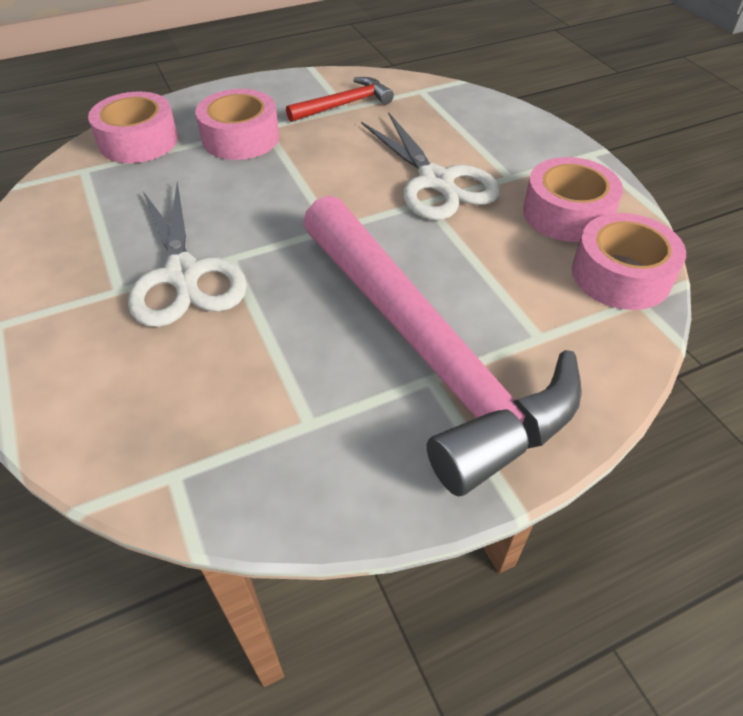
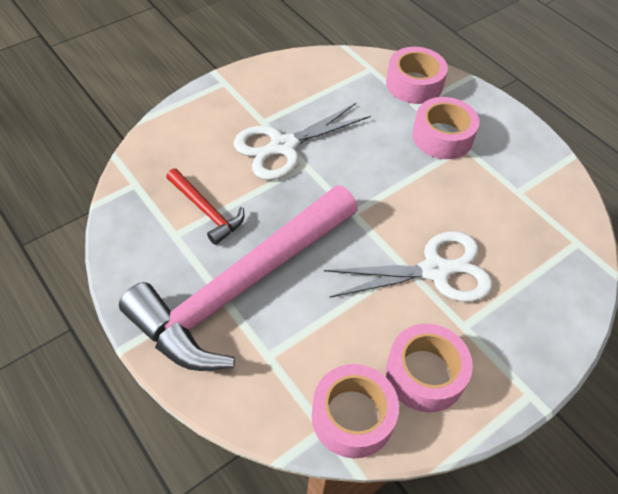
camera: 75 degrees right, 5 degrees up
(344, 105) = (522, 190): red hammer -> red hammer (206, 211)
(436, 181) = (435, 271): white scissors -> white scissors turned 150 degrees counterclockwise

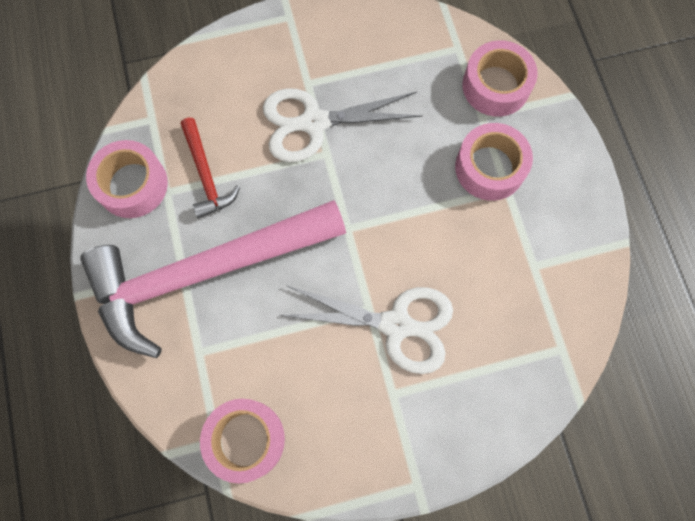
camera: 25 degrees right, 20 degrees up
(425, 374) = (330, 426): pink tape -> pink tape (132, 185)

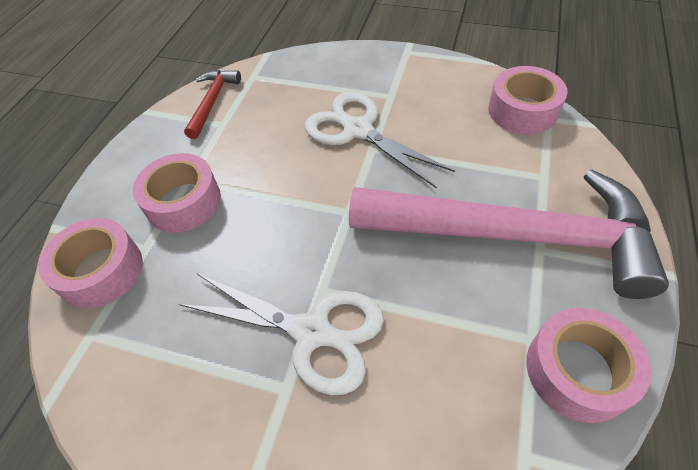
camera: 145 degrees left, 20 degrees down
(206, 175) = (474, 335): red hammer -> red hammer (212, 102)

